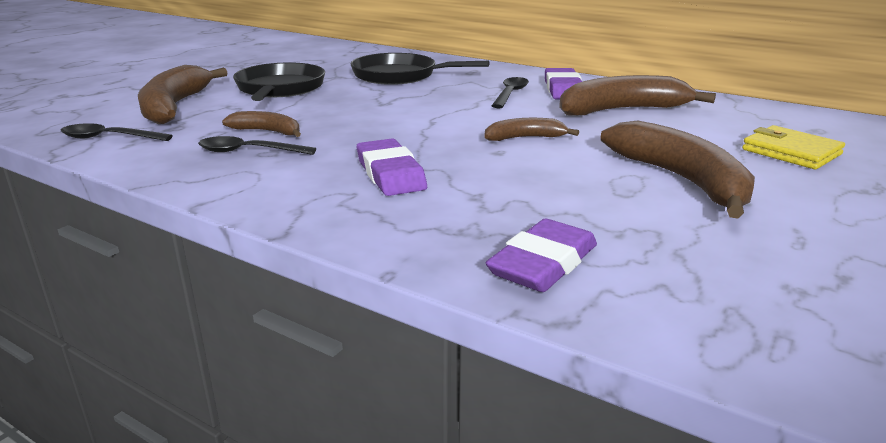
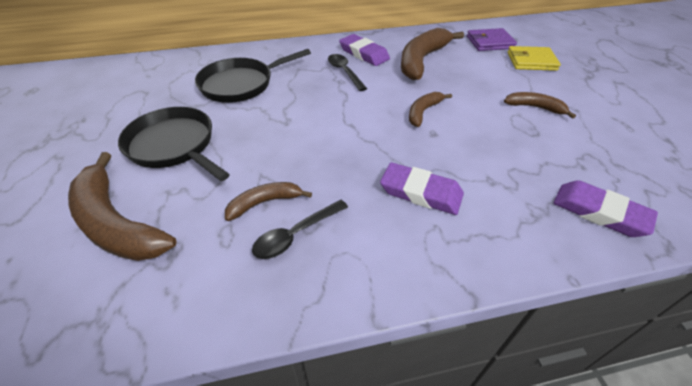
camera: 45 degrees left, 20 degrees up
(109, 138) = (136, 307): black spoon -> none
(543, 263) = (599, 212): purple eraser -> purple eraser turned 45 degrees counterclockwise
(682, 180) = (535, 107): brown banana -> brown banana, size x0.53
(765, 123) = (490, 42): none -> purple wallet

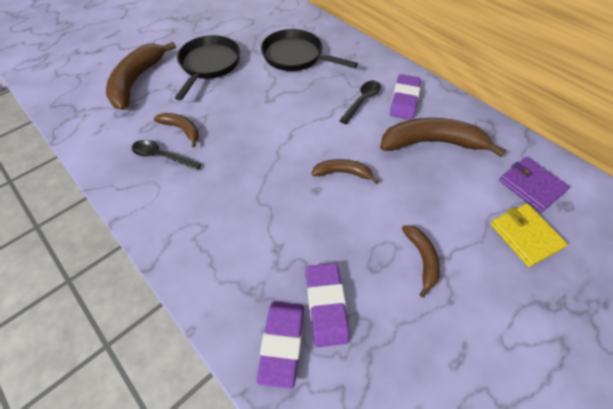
camera: 60 degrees right, 10 degrees up
(421, 192) = (236, 206): purple eraser -> purple eraser (326, 305)

